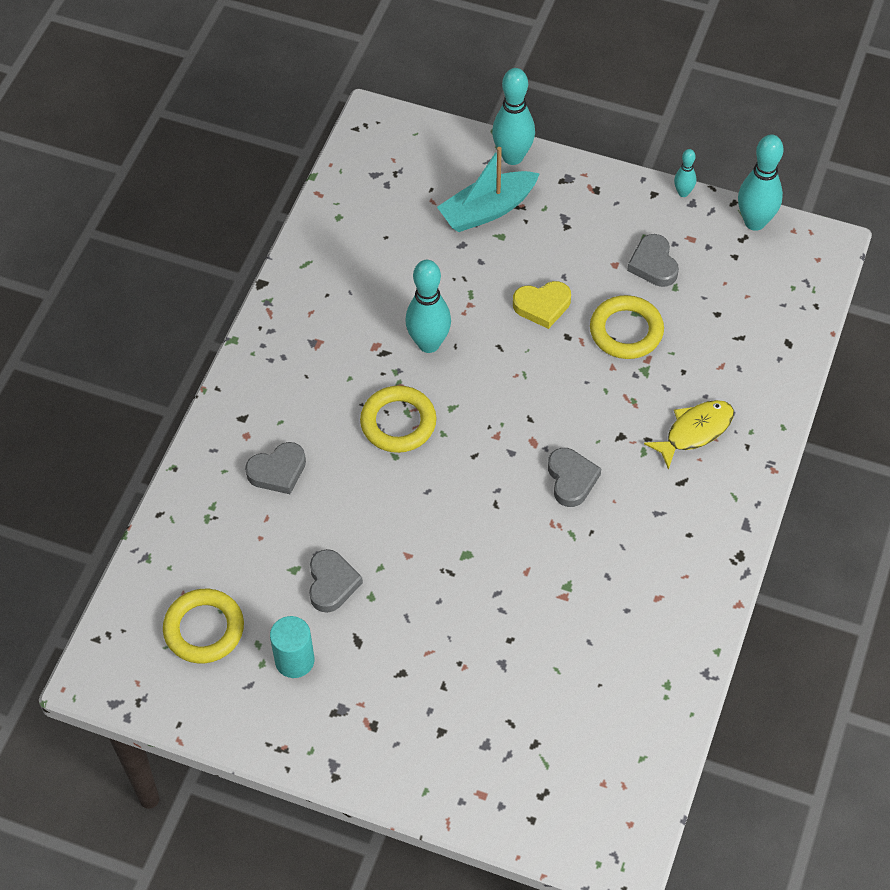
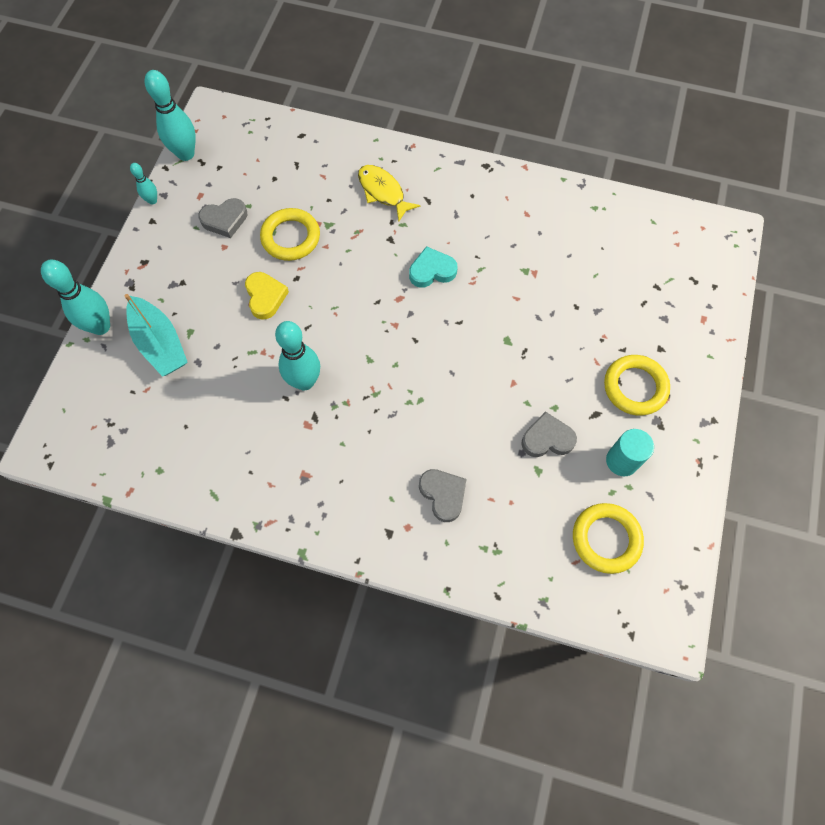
camera: 95 degrees left, 10 degrees up
(398, 423) = (387, 400): yellow ring -> yellow ring (635, 387)
(571, 479) = (432, 271): grey heart -> turquoise heart

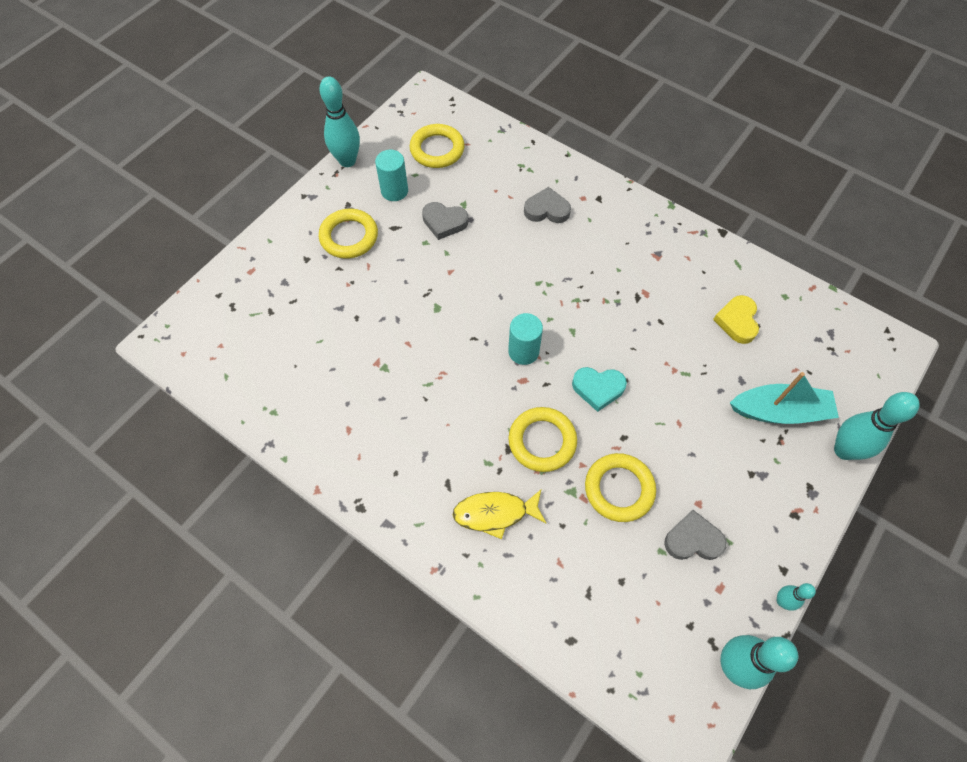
camera: 160 degrees left, 5 degrees down
(160, 343) = (779, 411): turquoise boat -> turquoise boat turned 105 degrees clockwise
(265, 297) = (661, 426): yellow heart -> yellow heart (737, 321)
(304, 381) = (639, 330): turquoise bowling pin -> turquoise bowling pin (347, 161)
(364, 253) = (542, 441): none -> yellow ring
(383, 192) = (495, 513): yellow fish -> yellow fish turned 105 degrees clockwise
(408, 324) = (523, 351): none -> turquoise cylinder
(432, 271) = (478, 398): turquoise heart -> turquoise heart (598, 388)
(443, 495) = (547, 210): grey heart -> grey heart turned 105 degrees clockwise

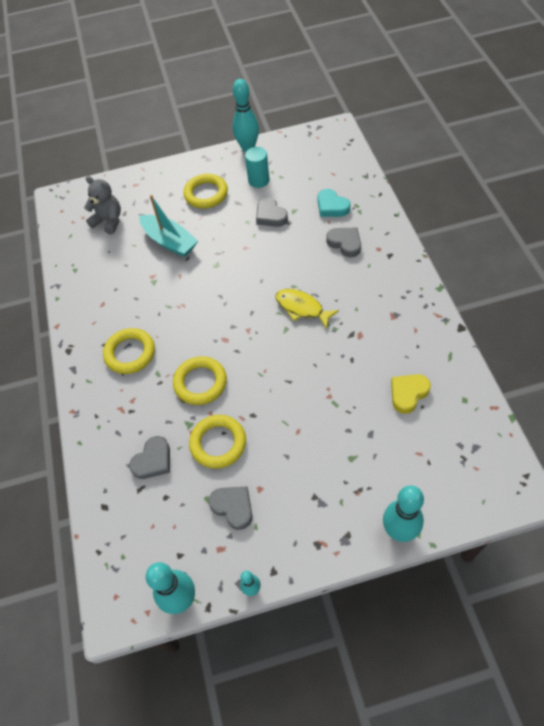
camera: 45 degrees right, 5 degrees down
(260, 331) = (108, 221): none -> grey teddy bear
(437, 149) = (310, 168): yellow ring -> yellow ring (130, 353)
(495, 513) = (133, 404): yellow fish -> yellow fish (302, 308)
(523, 351) = (242, 322): turquoise cylinder -> none
(573, 555) = (153, 460): none -> grey heart
(598, 388) = (266, 374): turquoise heart -> turquoise heart (332, 206)
(779, 411) = (377, 472): turquoise boat -> turquoise boat (170, 241)

